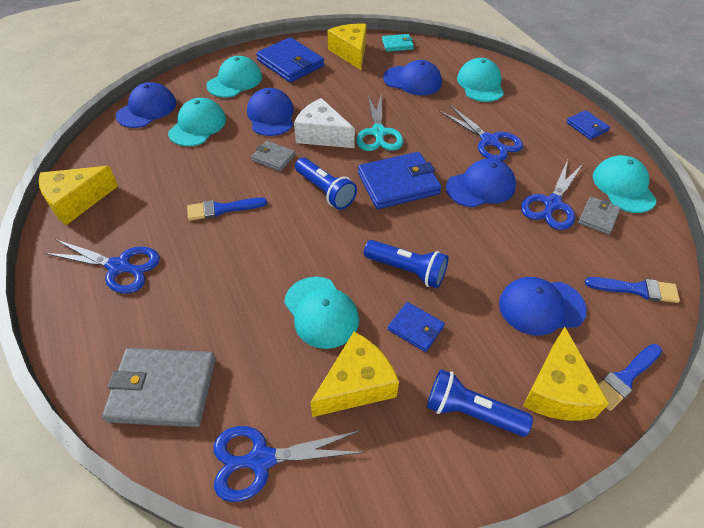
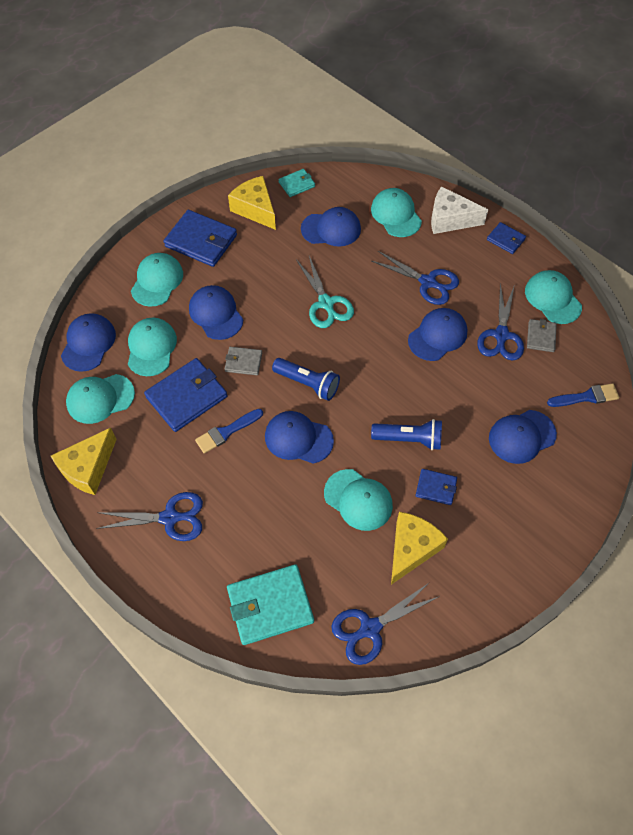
camera: 20 degrees left, 10 degrees up
(127, 151) = (100, 398): none -> turquoise cap
(163, 389) = (270, 605): grey wallet -> turquoise wallet
(289, 235) = (298, 438): none -> blue cap
(322, 135) = (275, 322): white cheese -> white cheese (450, 219)
(398, 183) = (367, 355): blue wallet -> blue wallet (186, 397)
(471, 412) = (500, 540): blue flashlight -> none
(557, 390) = (553, 501): yellow cheese -> none
(624, 378) = (596, 475): blue brush -> none

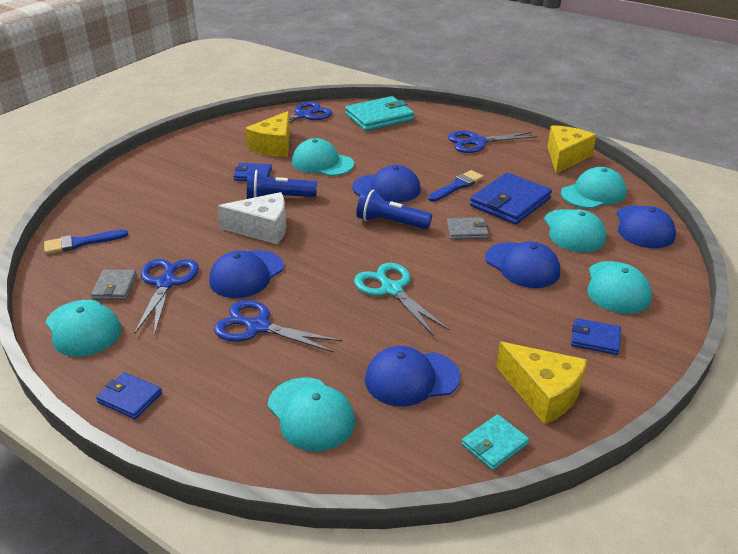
camera: 170 degrees right, 25 degrees down
(201, 241) = (595, 339): blue wallet -> blue wallet, size x0.53
(450, 219) = (219, 418): white cheese -> white cheese (262, 229)
(522, 436) = (163, 210): blue cap -> none

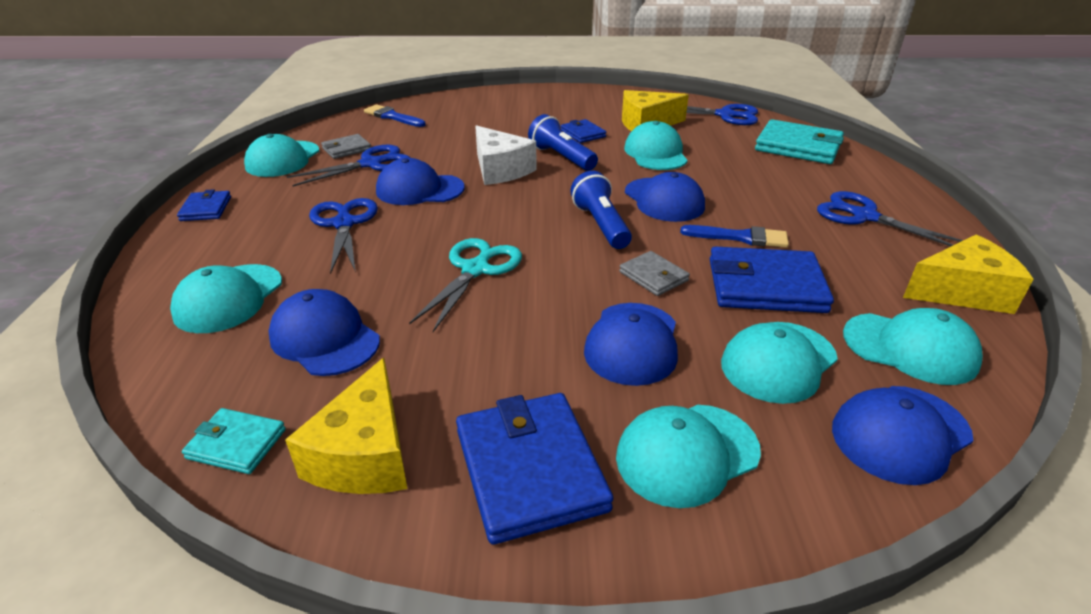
camera: 55 degrees right, 0 degrees up
(595, 339) = (530, 469): blue wallet -> blue wallet, size x1.88

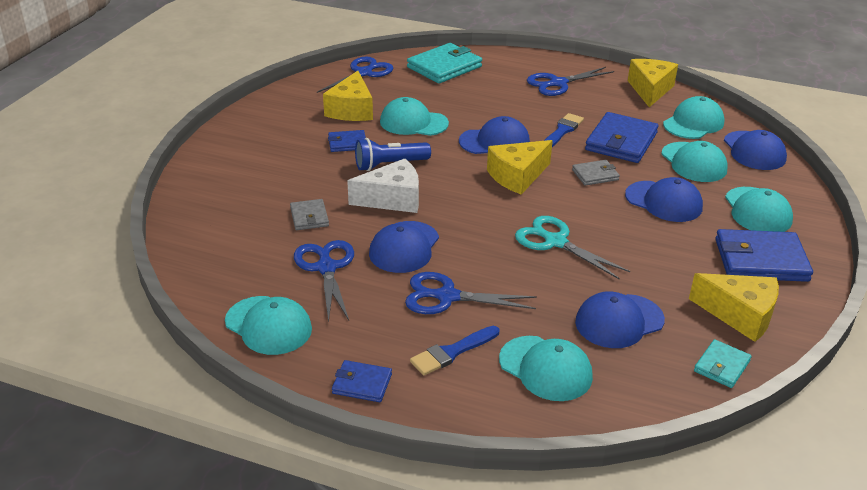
camera: 70 degrees left, 0 degrees up
(346, 149) = (275, 279): grey wallet -> grey wallet (309, 217)
(392, 117) = (206, 239): blue brush -> blue brush (452, 352)
(601, 225) = (517, 176): blue flashlight -> yellow cheese

